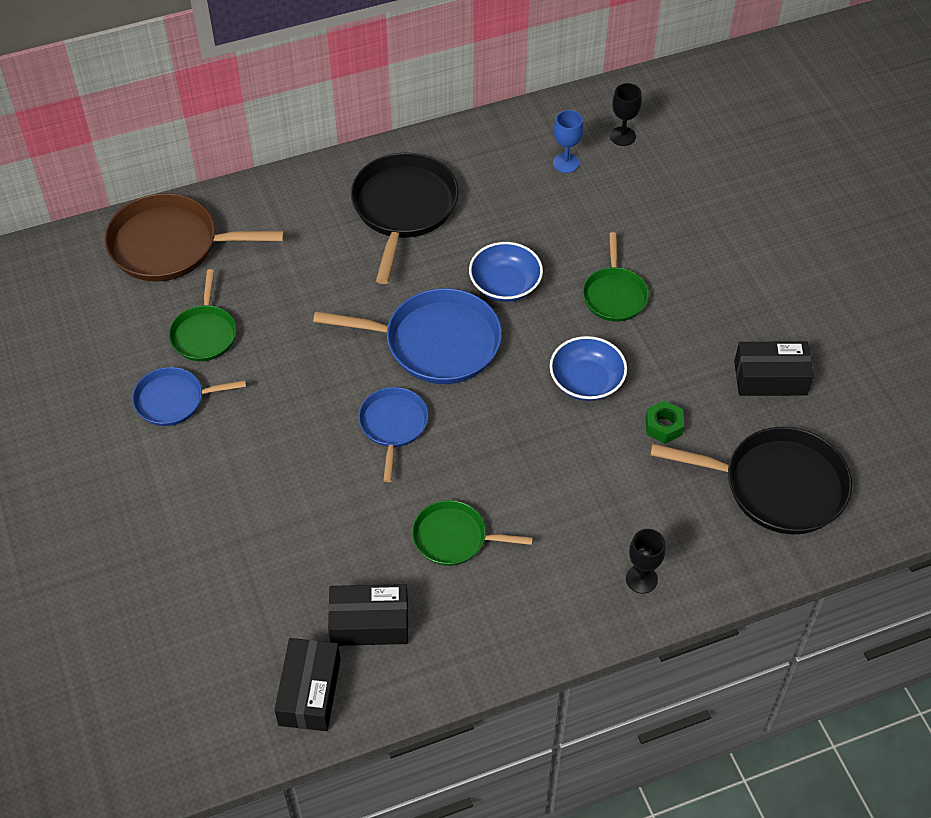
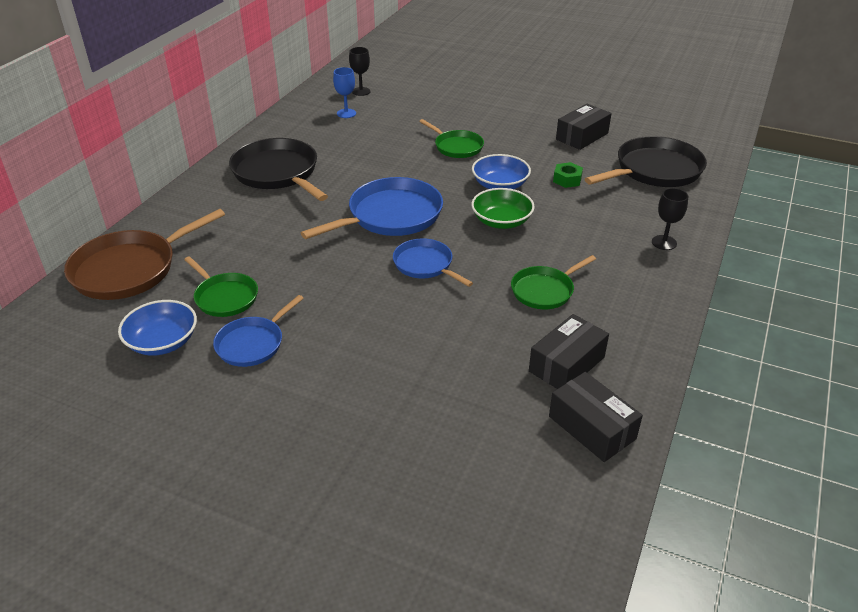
camera: 45 degrees left, 15 degrees down
(505, 284) = (391, 172): blue bowl -> blue bowl (163, 342)
(525, 428) = (501, 221): none -> green bowl

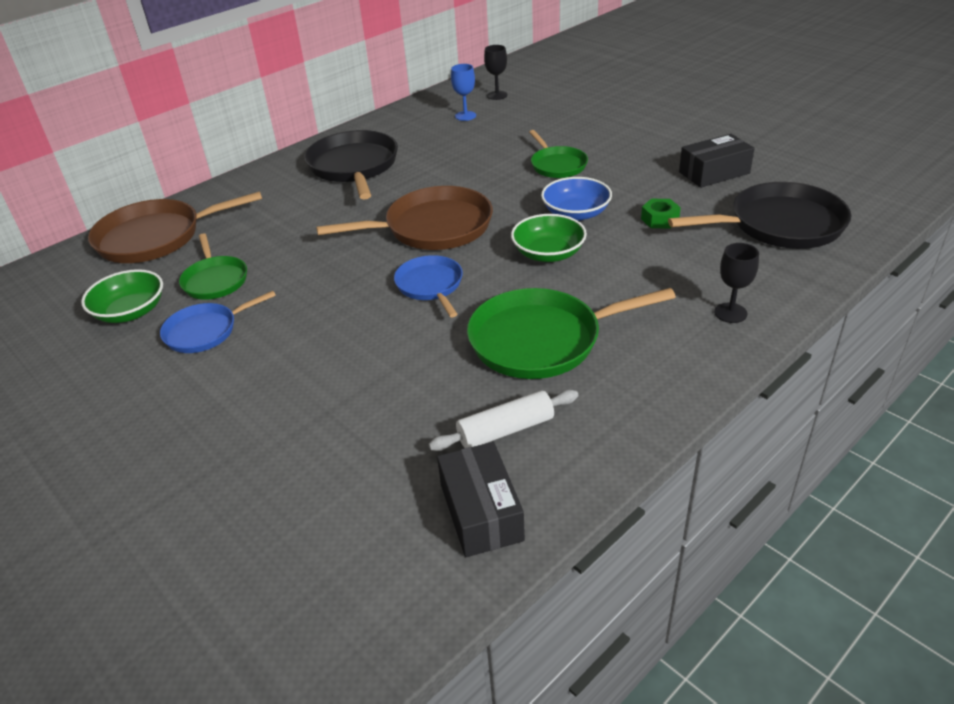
camera: 25 degrees right, 0 degrees up
(163, 342) = (131, 312): blue bowl -> green bowl
(391, 216) = (433, 227): blue pan -> brown pan
(544, 290) = (541, 340): green pan -> green pan, size x1.70
(566, 364) = (505, 430): black box -> white rolling pin

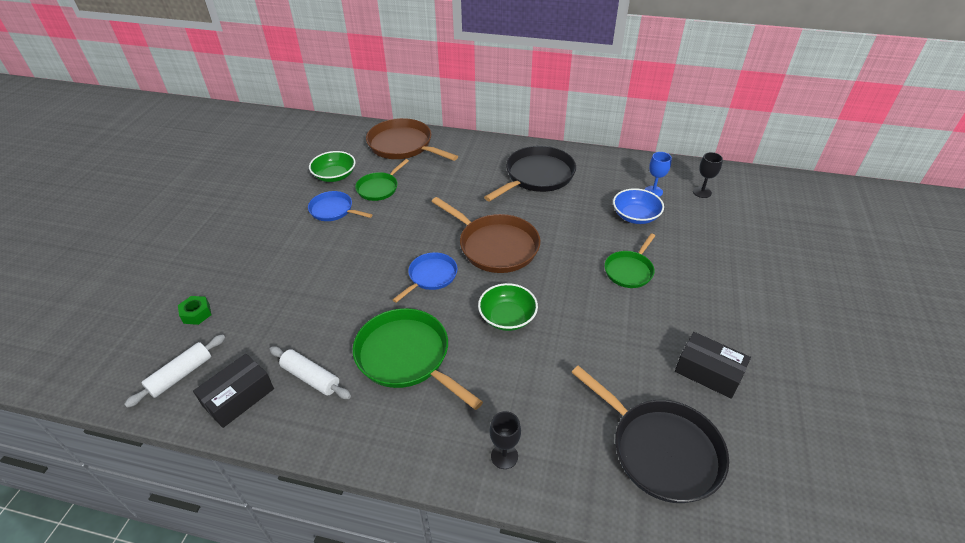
camera: 55 degrees right, 5 degrees up
(378, 574) = (181, 375): none -> white rolling pin
(576, 213) = (570, 310): blue bowl -> blue bowl (635, 216)
(660, 219) = (602, 363): green nut -> green nut (196, 314)

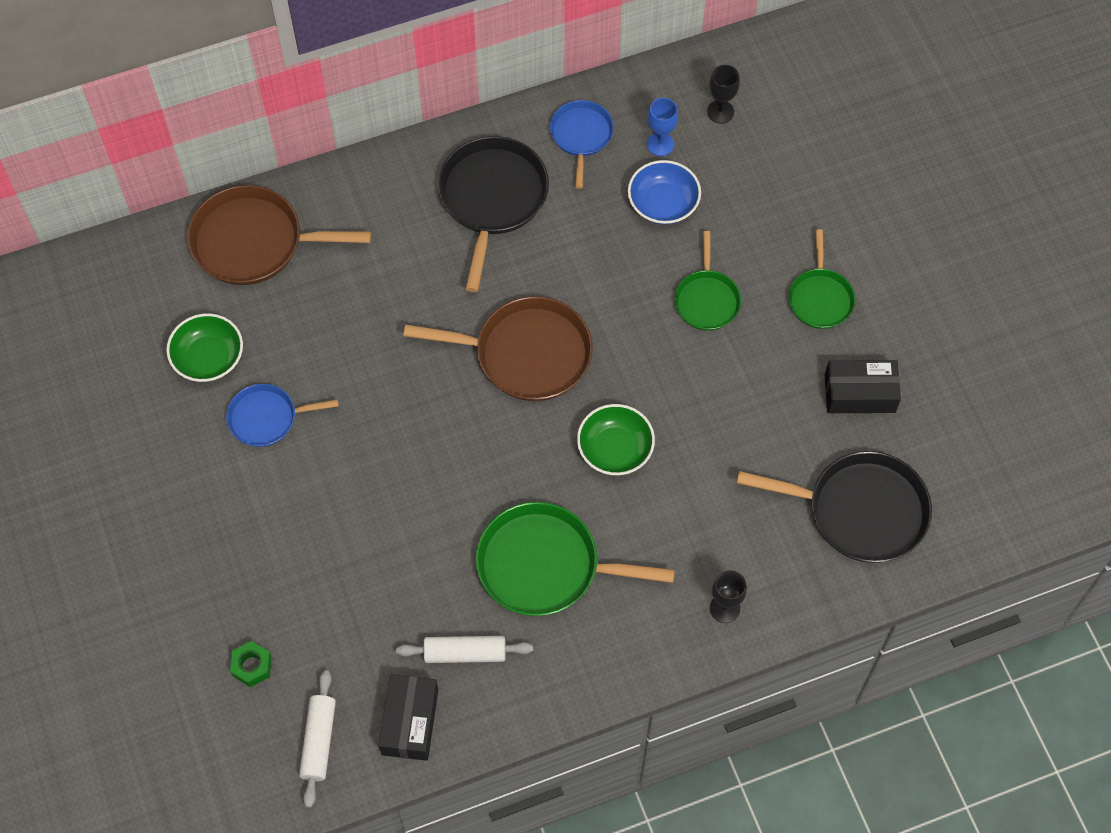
camera: 35 degrees left, 20 degrees up
(379, 188) = (294, 344): green pan -> green pan (820, 298)
(431, 276) = (485, 446): blue pan -> blue pan (581, 136)

